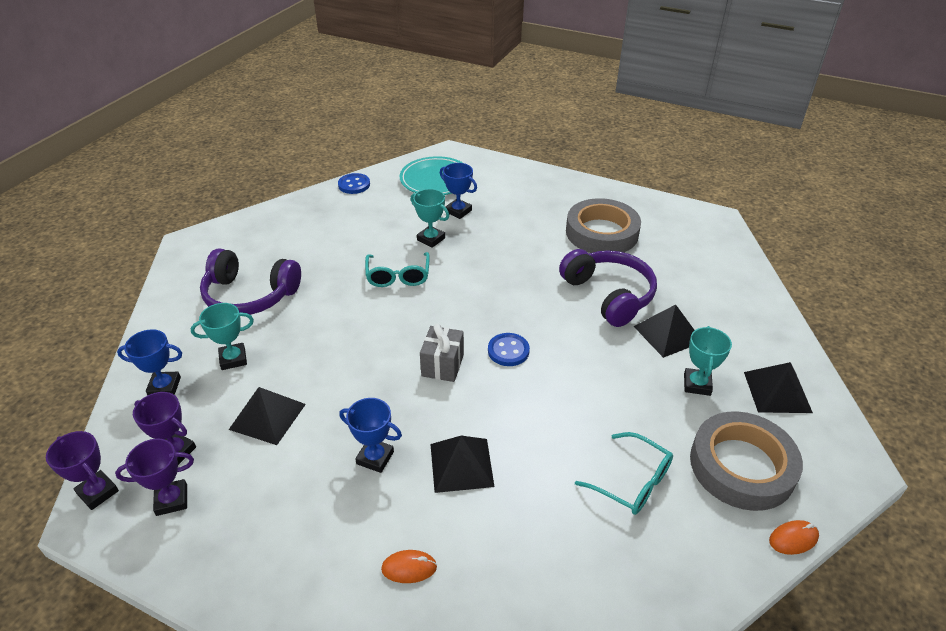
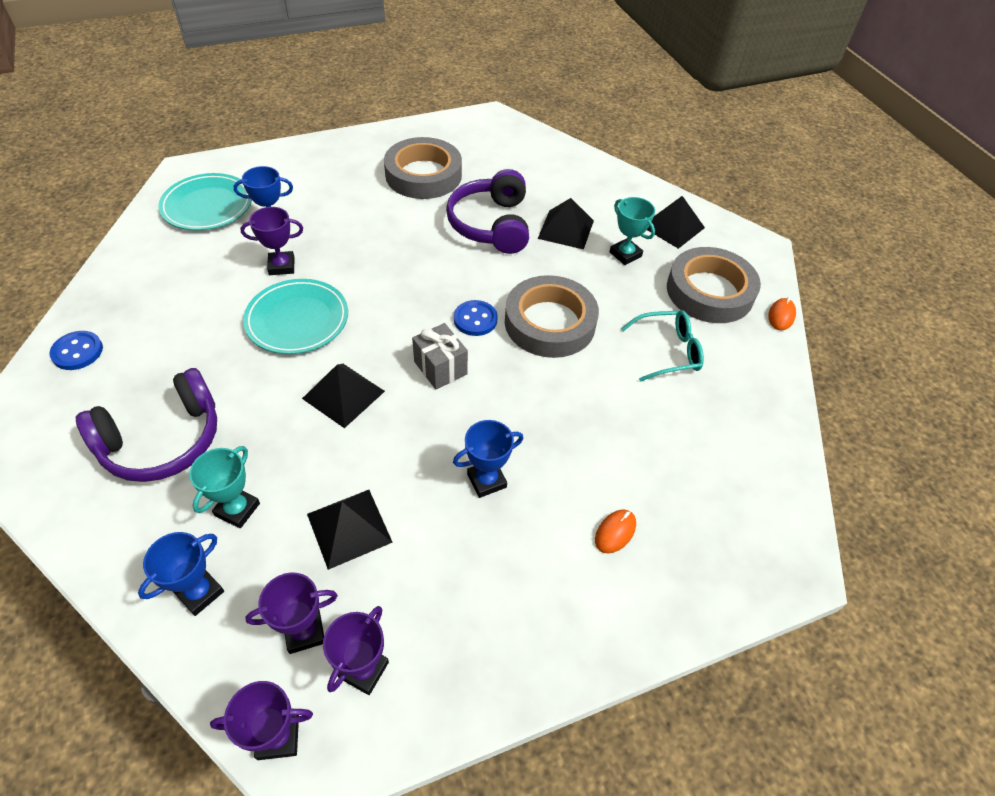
camera: 50 degrees left, 10 degrees up
(354, 185) = (120, 258): blue button -> blue button (77, 352)
(398, 276) = (297, 320): turquoise glasses -> turquoise plate
(431, 239) = (281, 266): turquoise trophy -> purple trophy
(461, 464) = (554, 431): black pyramid -> black pyramid (343, 394)
(560, 391) = (550, 323): none -> grey tape
(608, 295) = (491, 225): purple headphones -> purple headphones turned 105 degrees counterclockwise

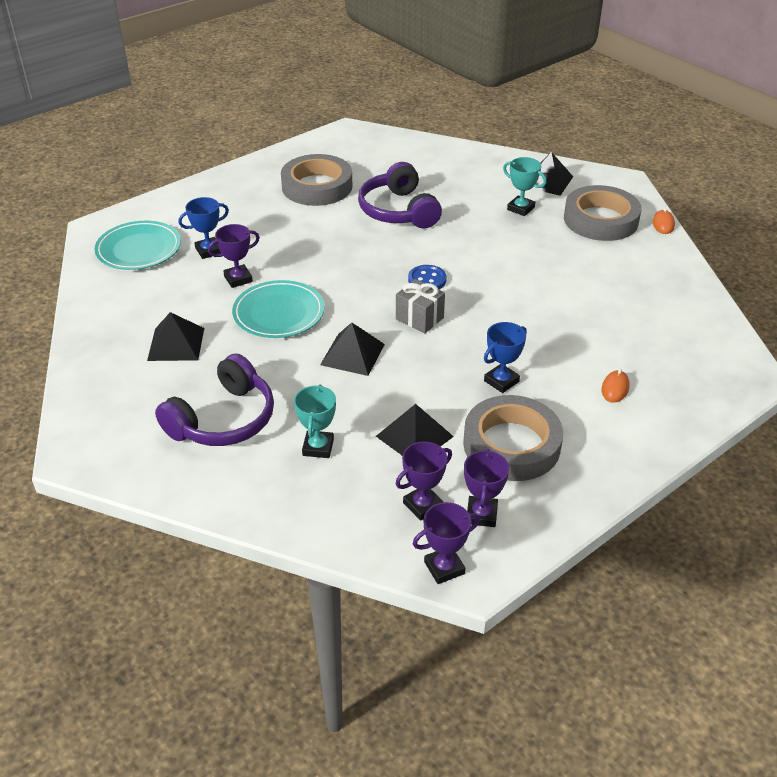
camera: 15 degrees left, 10 degrees down
(77, 352) = (102, 379): blue button -> none
(200, 592) = (325, 504): blue trophy -> none
(550, 323) = (488, 268): grey tape -> grey tape (511, 444)
(566, 229) = (462, 201): black pyramid -> black pyramid (176, 344)
(668, 351) = (591, 266): turquoise glasses -> none

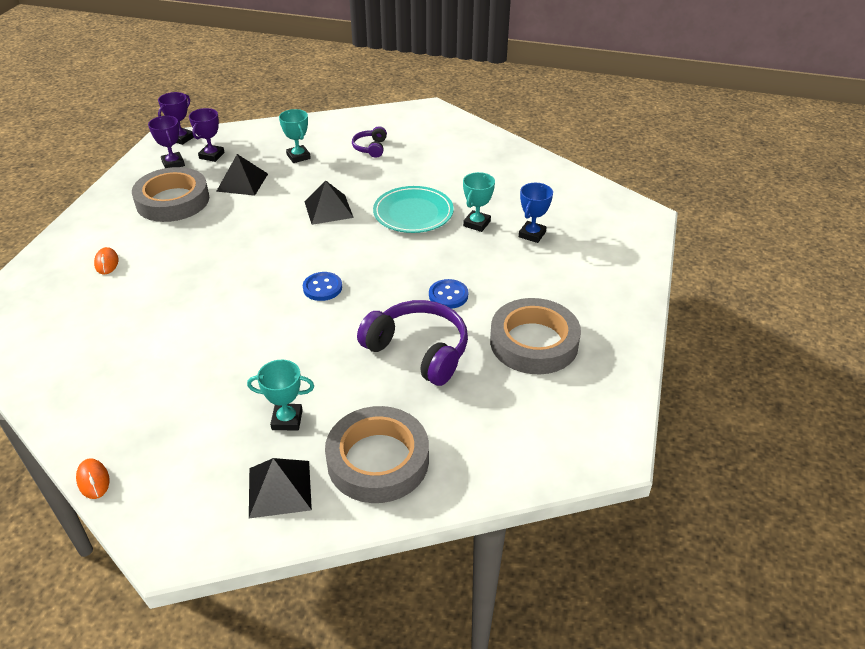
camera: 145 degrees right, 0 degrees up
(139, 249) = (584, 213): turquoise plate -> none
(176, 344) = (455, 169): black pyramid -> none
(223, 419) = (371, 148): purple headphones -> purple headphones, size x0.52
(238, 279) = (477, 224): purple trophy -> turquoise trophy
(336, 235) = (448, 295): none -> blue button
(419, 318) = (300, 253): grey gift -> none
(501, 381) = (202, 234): blue trophy -> none
(600, 220) = (179, 449): grey tape -> grey tape (378, 460)

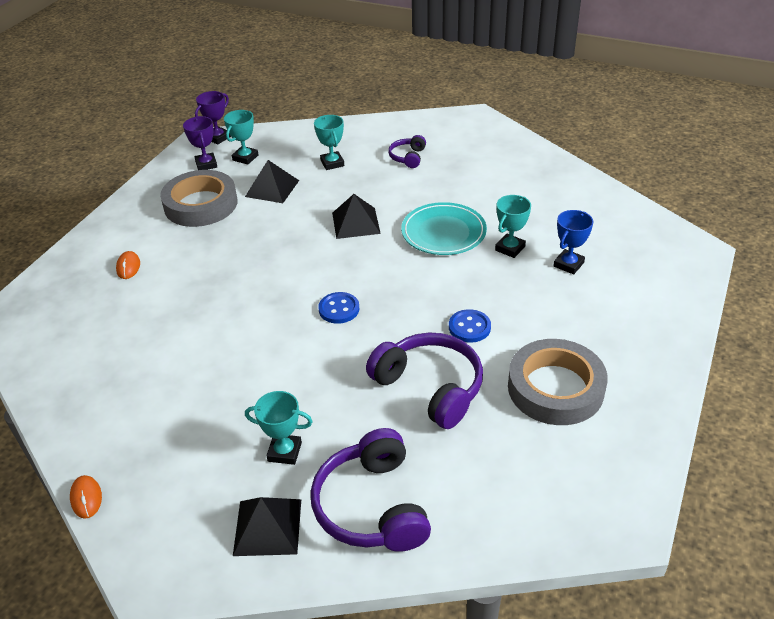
camera: 10 degrees right, 0 degrees up
(212, 155) = (245, 158): purple trophy -> turquoise trophy
(378, 460) = (372, 506): grey tape -> purple headphones

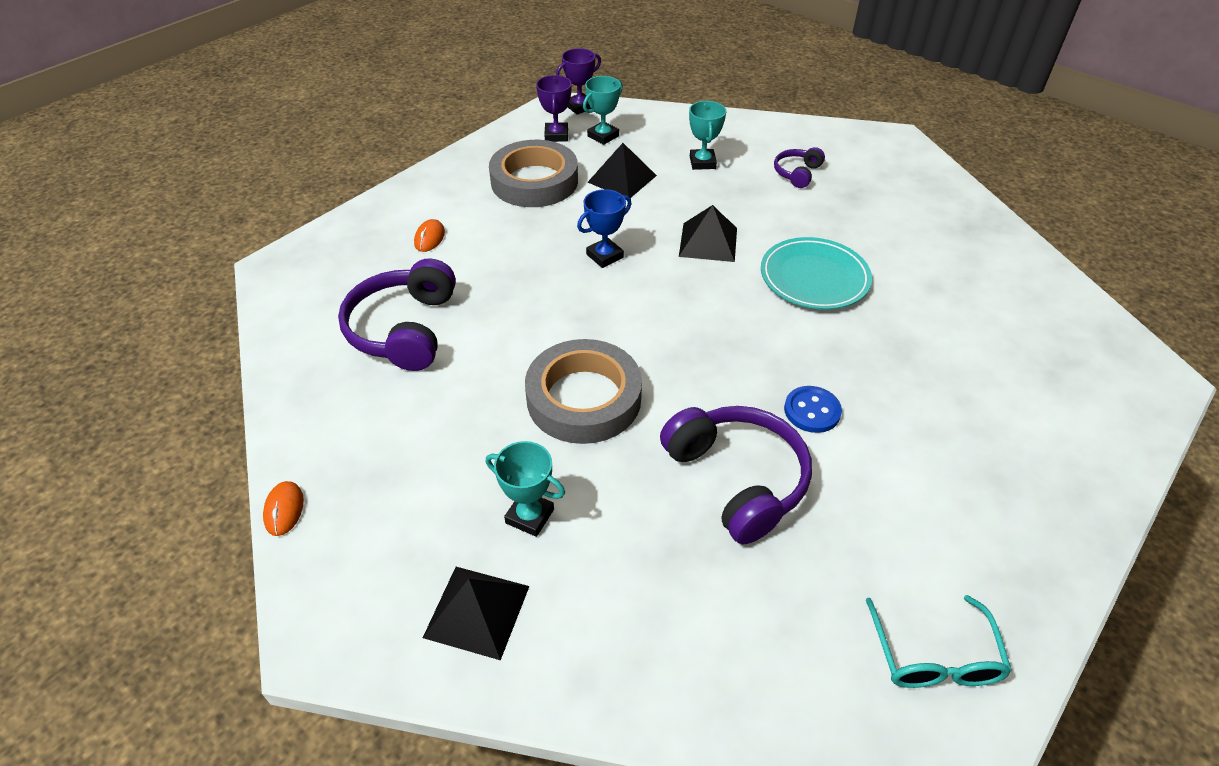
camera: 15 degrees right, 5 degrees up
(339, 309) = (654, 347): blue button -> none
(372, 506) = (614, 622): purple headphones -> purple headphones (405, 329)
(510, 248) = (895, 317): turquoise trophy -> none
(555, 388) = (905, 525): grey tape -> grey tape (584, 398)
(568, 264) = (969, 357): blue trophy -> blue trophy (605, 256)
(597, 467) = (934, 657): none -> turquoise glasses

